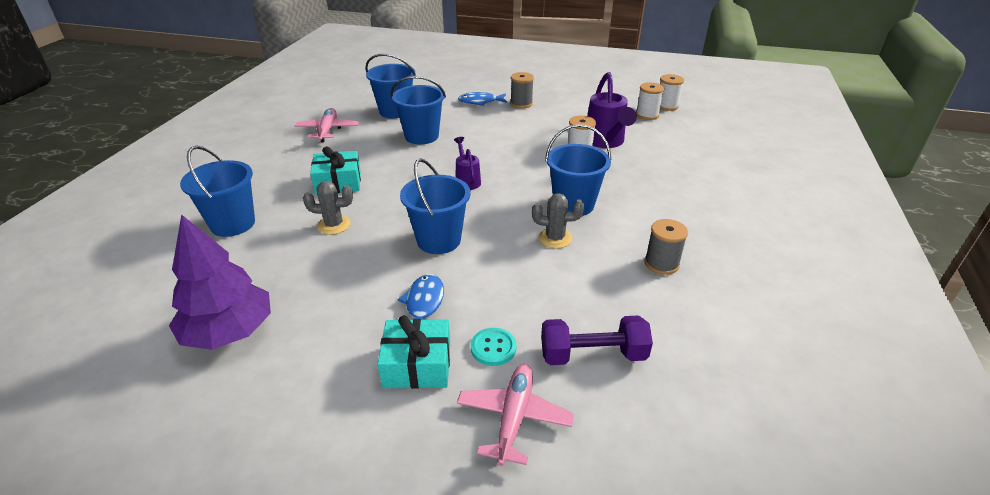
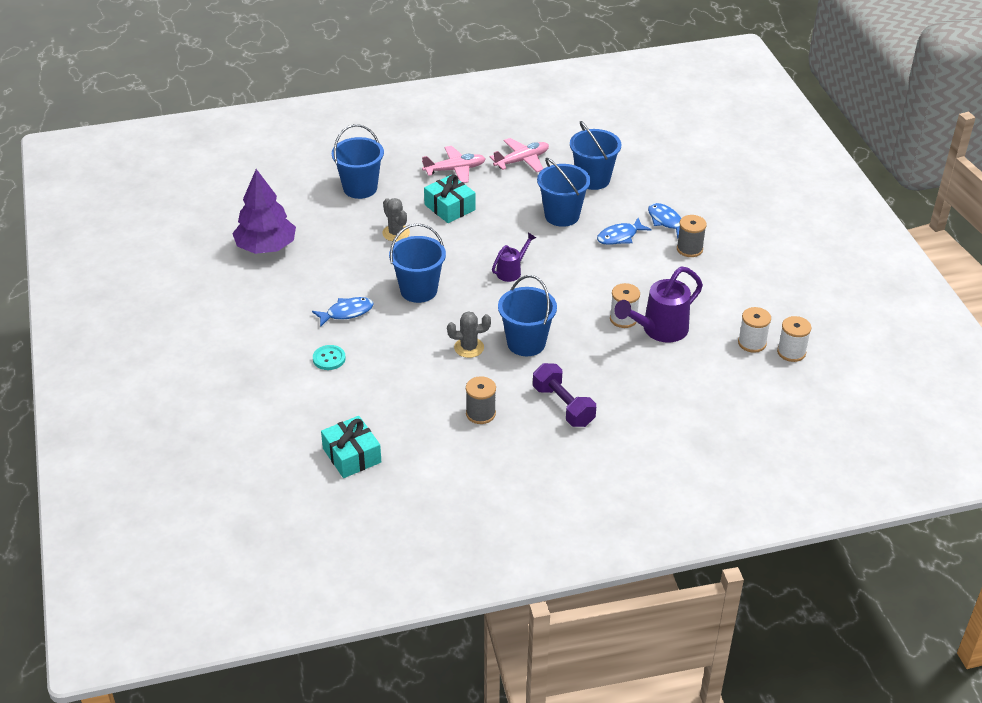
camera: 60 degrees right, 5 degrees up
(417, 365) = (293, 333): turquoise gift -> turquoise gift (352, 455)
(477, 122) = (620, 236): none -> blue fish
(514, 417) = (280, 387): pink plane -> pink plane (455, 170)
(555, 238) = (469, 348): grey cactus -> grey cactus turned 75 degrees counterclockwise
(592, 355) = (353, 404): purple dumbbell -> purple dumbbell (563, 406)

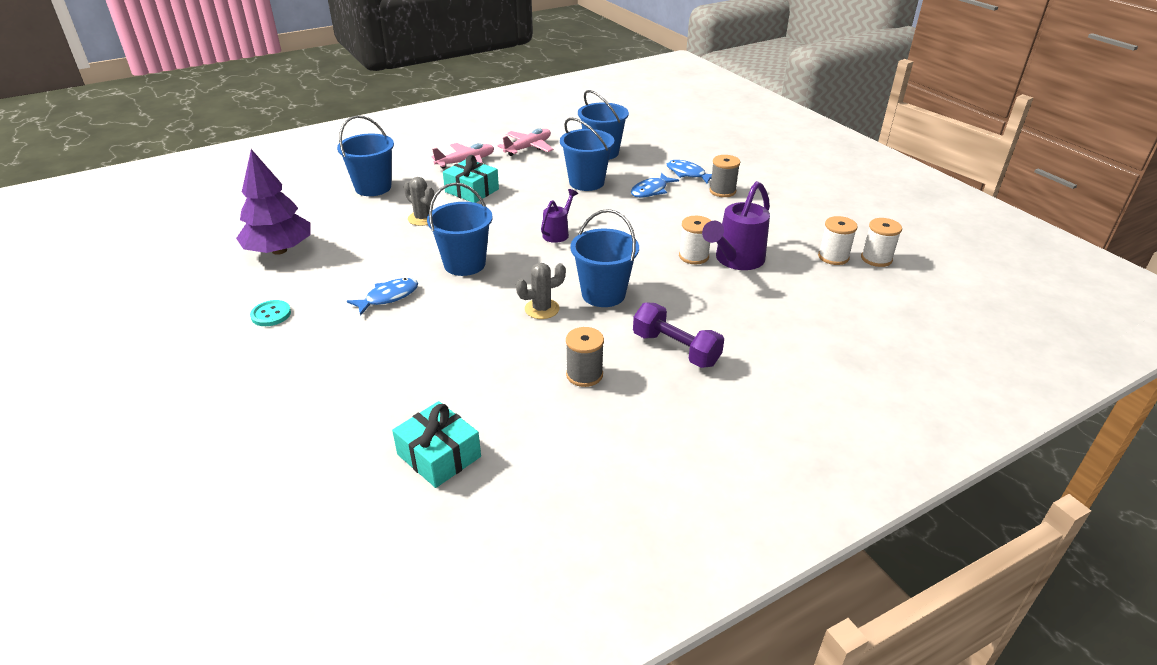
camera: 15 degrees left, 5 degrees down
(329, 358) = (379, 347): turquoise button -> turquoise button (271, 314)

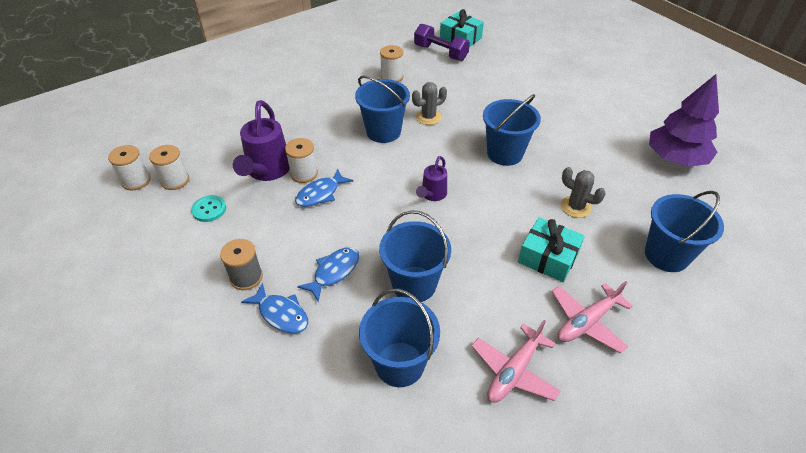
camera: 175 degrees right, 10 degrees up
(271, 314) = (620, 103): turquoise button -> turquoise button (209, 209)
(388, 297) = (547, 120): blue fish -> blue fish (321, 194)
(584, 375) = (392, 77): grey spool -> white spool
(675, 349) = (333, 94): purple dumbbell -> purple dumbbell (440, 53)
(735, 260) = (267, 171): purple watering can -> purple watering can turned 150 degrees clockwise

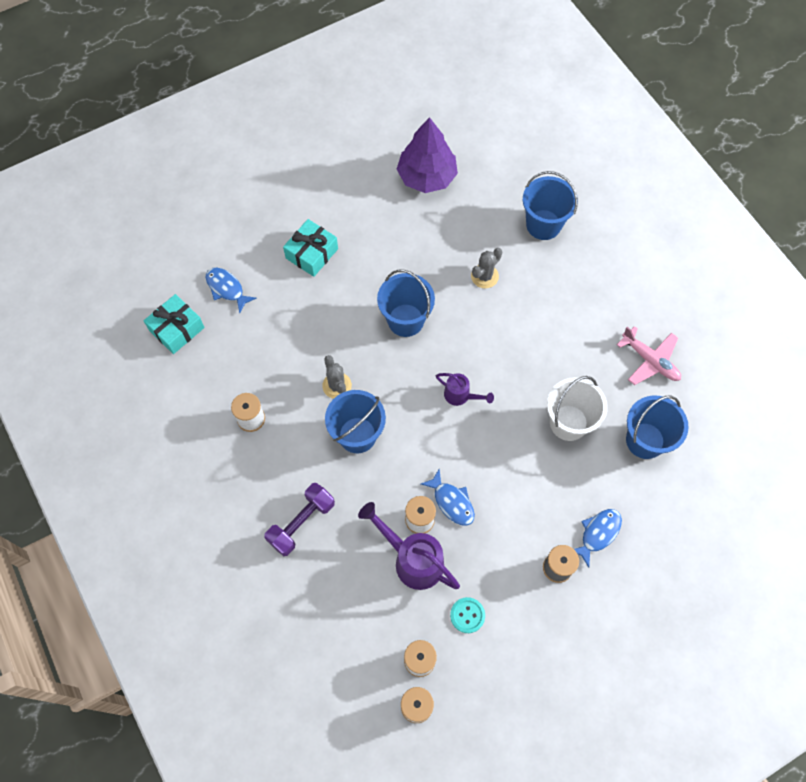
camera: 85 degrees left, 20 degrees up
(267, 171) = (412, 559): purple watering can -> purple watering can turned 150 degrees counterclockwise
(334, 272) = (553, 489): blue fish -> blue fish (226, 288)
(414, 284) = (568, 423): blue bucket -> white bucket
(440, 53) = (206, 357): purple dumbbell -> purple dumbbell (301, 523)
(548, 257) = (542, 312): turquoise gift -> turquoise gift (311, 253)
(587, 322) = (607, 300): pink plane -> none

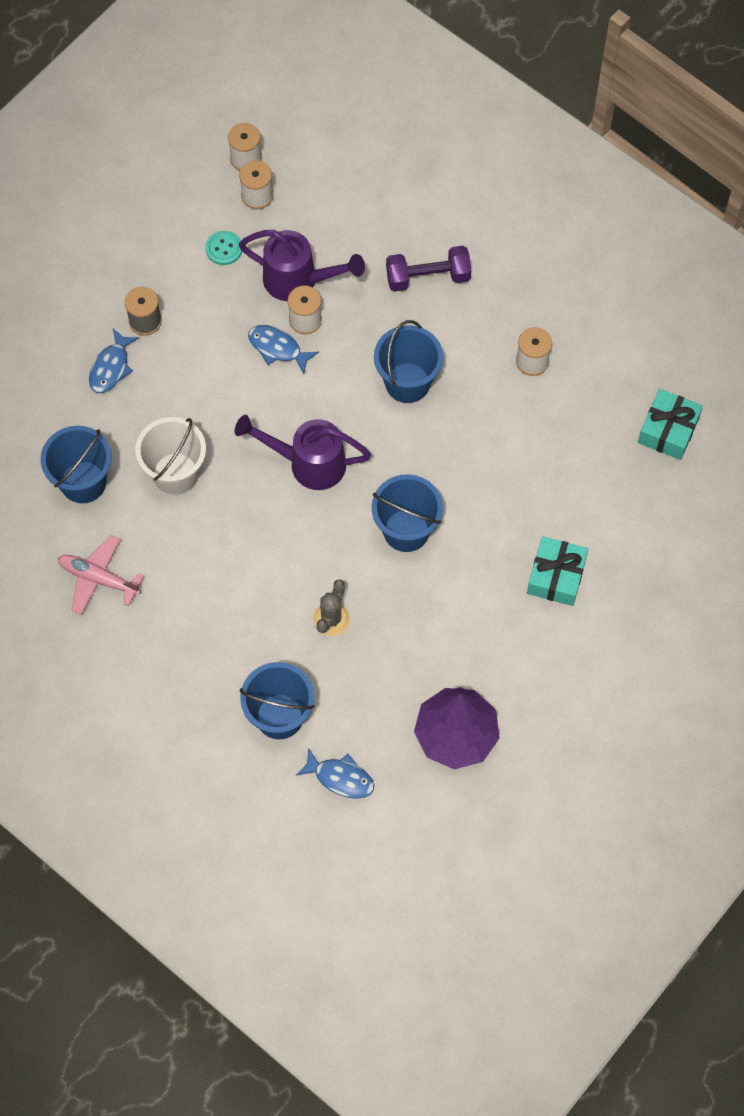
camera: 160 degrees right, 0 degrees up
(226, 288) = (636, 497): blue fish -> blue fish (340, 778)
(301, 523) = (428, 277): purple dumbbell -> purple dumbbell turned 60 degrees clockwise
(337, 385) = (453, 428): grey cactus -> none
(460, 396) = (308, 463): purple watering can -> purple watering can, size x1.77

